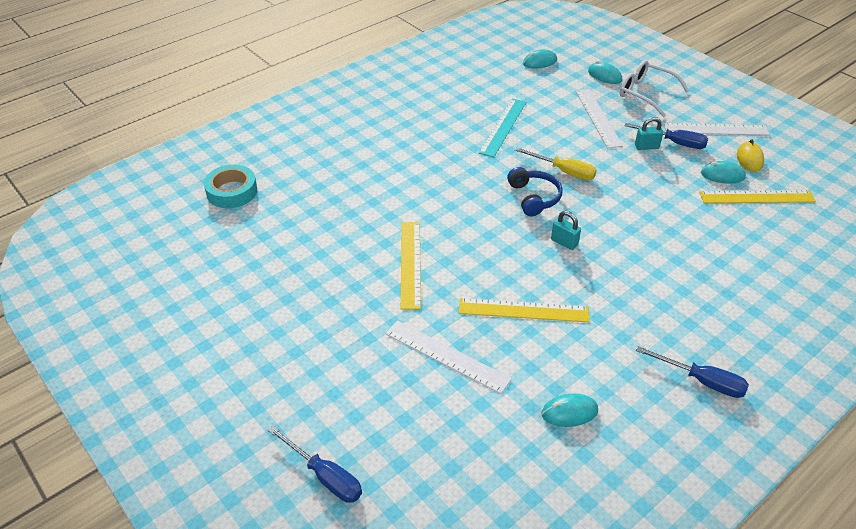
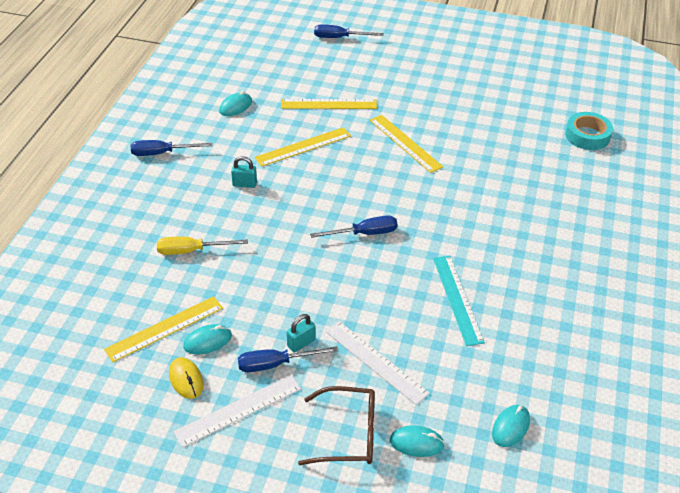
camera: 145 degrees right, 0 degrees up
(447, 356) = (328, 104): white ruler -> yellow ruler
(534, 197) = (364, 233): blue headphones -> blue screwdriver
(563, 171) = (360, 273): yellow screwdriver -> yellow screwdriver (191, 251)
(564, 242) = (310, 205): turquoise padlock -> turquoise padlock (244, 184)
(645, 93) = (348, 434): white glasses -> brown glasses

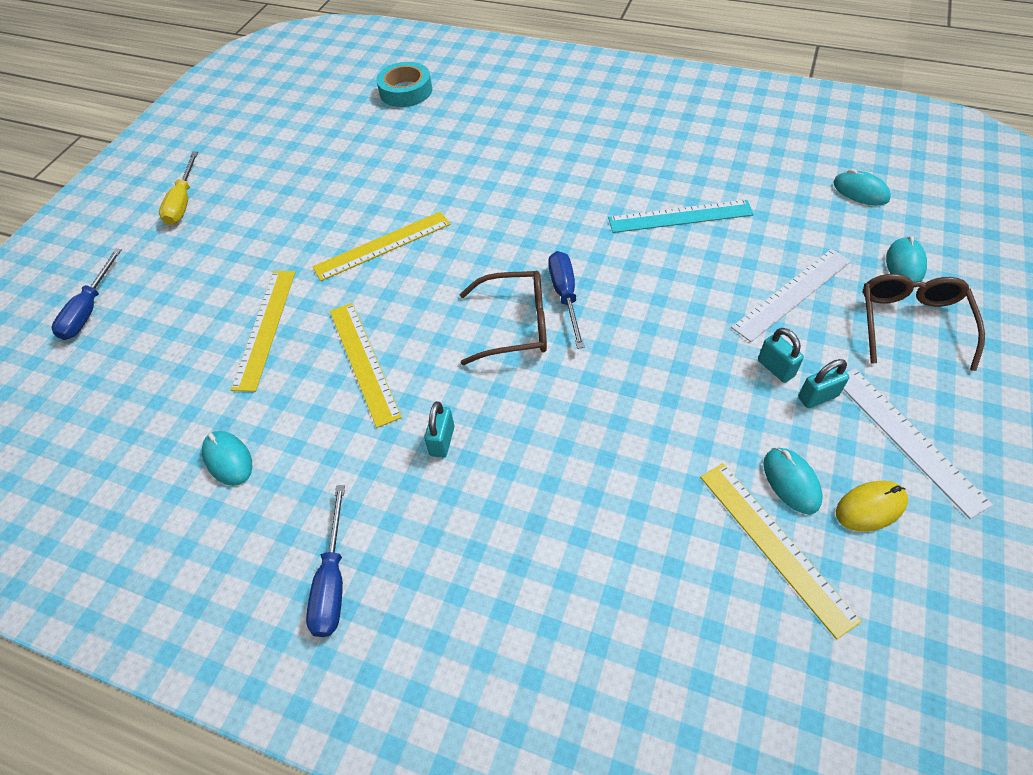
camera: 80 degrees left, 10 degrees up
(191, 251) = (598, 514): yellow screwdriver -> yellow screwdriver (183, 202)
(275, 364) = (818, 397): blue screwdriver -> turquoise padlock
(336, 210) = (515, 325): none -> brown glasses

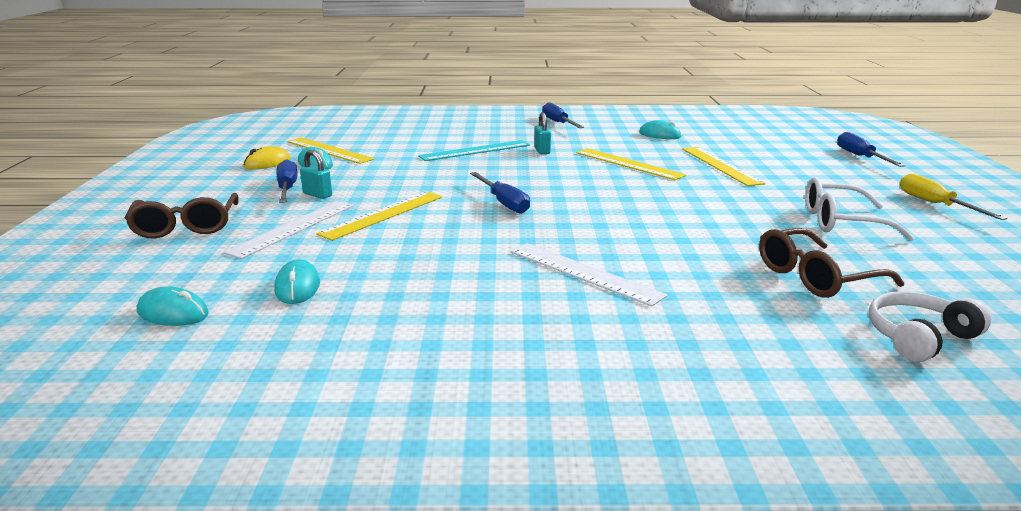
camera: 155 degrees right, 30 degrees down
(295, 195) = (841, 222): none -> white glasses
(382, 245) = (698, 206): yellow ruler -> yellow ruler (383, 215)
(406, 91) = (919, 337): turquoise tape -> white headphones
(515, 325) = (534, 187): brown glasses -> brown glasses (815, 277)
(680, 216) = (411, 261): turquoise ruler -> turquoise ruler (475, 150)
(818, 397) = (287, 189): turquoise padlock -> blue screwdriver
(904, 264) = (163, 259): turquoise mouse -> turquoise mouse (297, 287)
(907, 438) = (228, 183): white ruler -> white ruler (584, 273)

